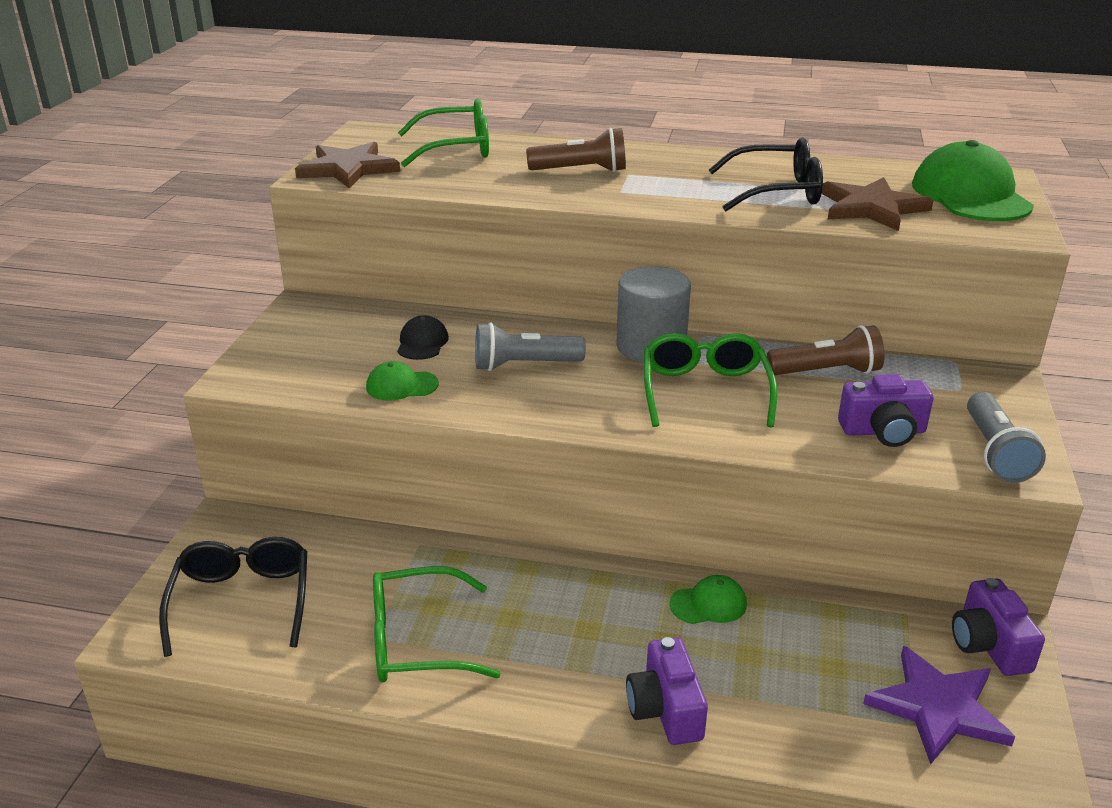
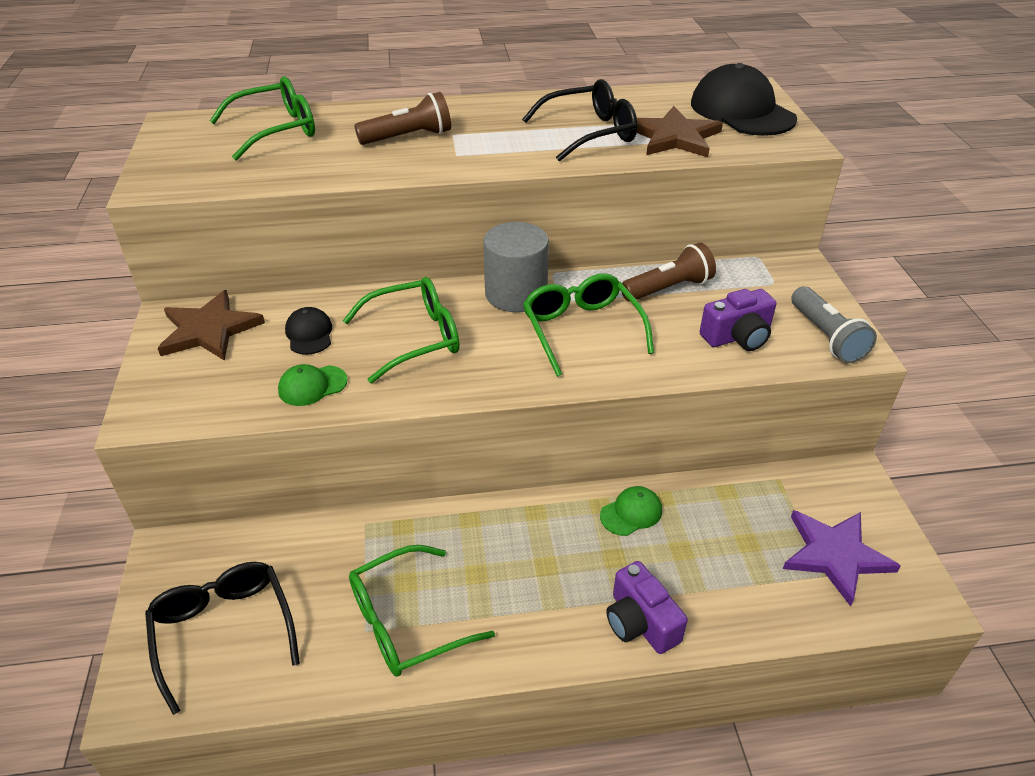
camera: 20 degrees left, 10 degrees up
(348, 169) = (179, 171): brown star -> brown star (209, 330)
(524, 365) = (415, 337): grey flashlight -> green glasses
(970, 195) = (742, 111): green cap -> black cap
(988, 645) = (846, 489): purple camera -> none

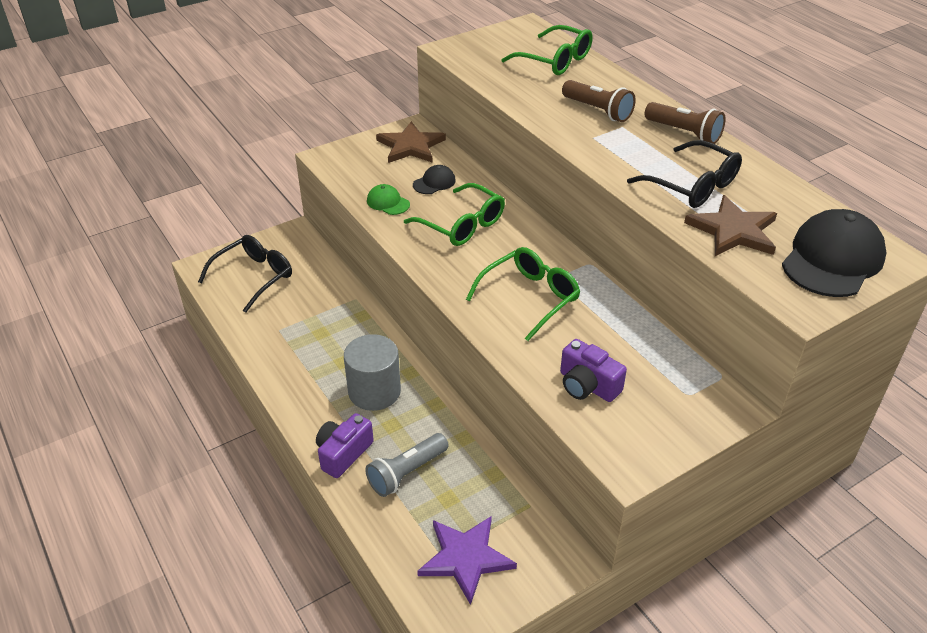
camera: 65 degrees right, 0 degrees up
(406, 622) = (292, 344): green glasses -> none
(516, 294) = (547, 253): grey cylinder -> grey cylinder (374, 391)
(631, 513) = (438, 423): green cap -> none
(668, 288) = (622, 330): brown flashlight -> brown flashlight (684, 133)
(826, 337) = (631, 442): grey flashlight -> grey flashlight (407, 473)

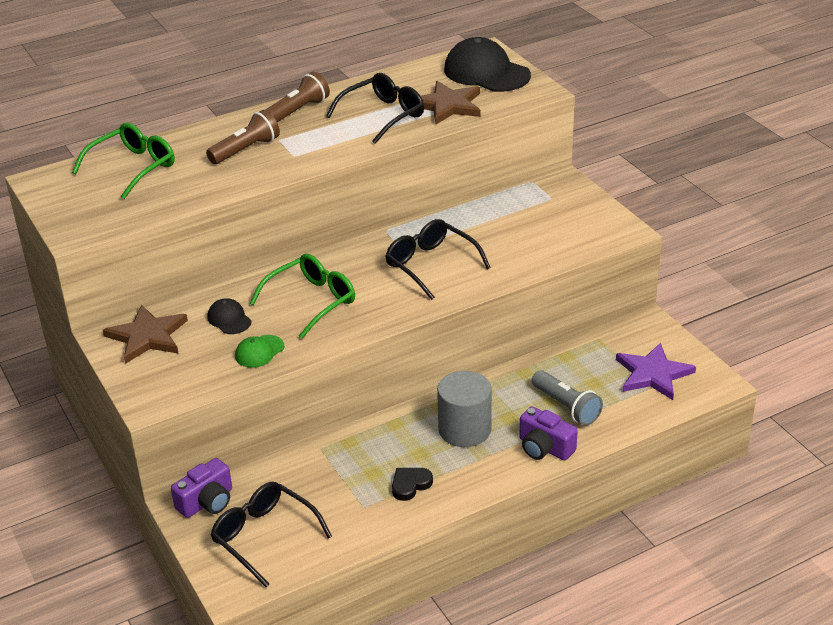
camera: 85 degrees left, 5 degrees down
(302, 357) = (410, 485): none -> black heart
(530, 297) = (430, 265): green glasses -> black glasses
(587, 385) = (542, 242): purple camera -> purple camera (207, 502)

